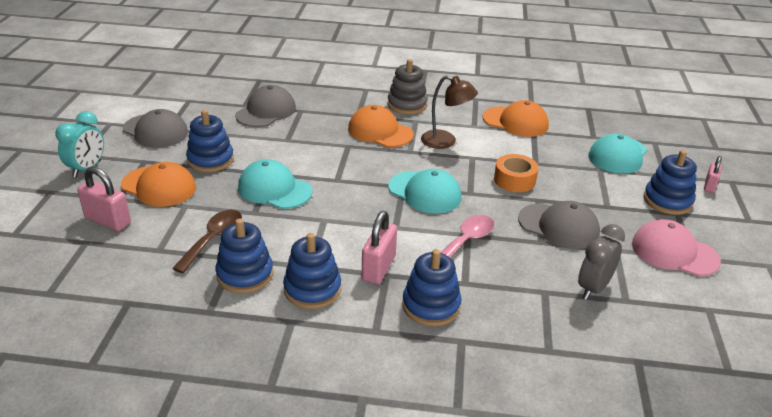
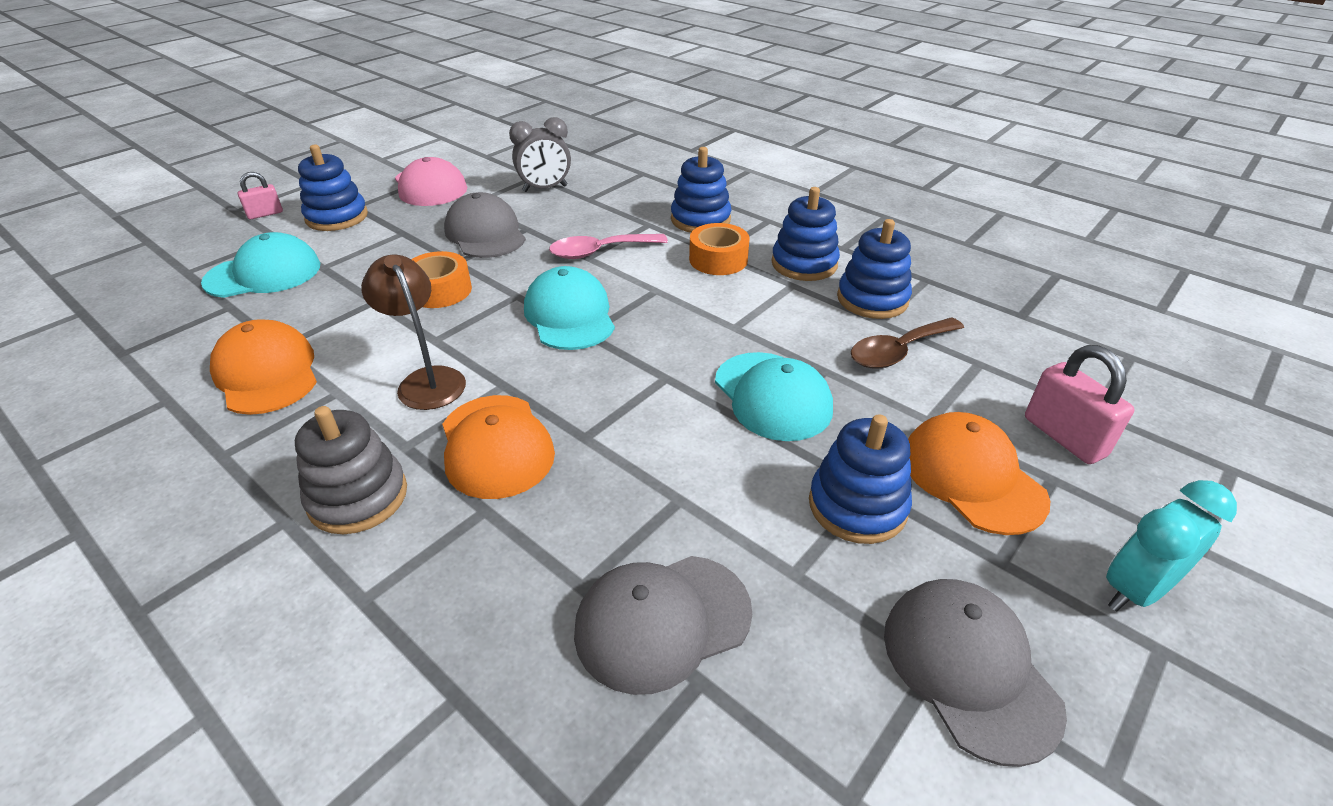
camera: 145 degrees left, 5 degrees up
(378, 268) = (718, 259): pink padlock -> orange tape

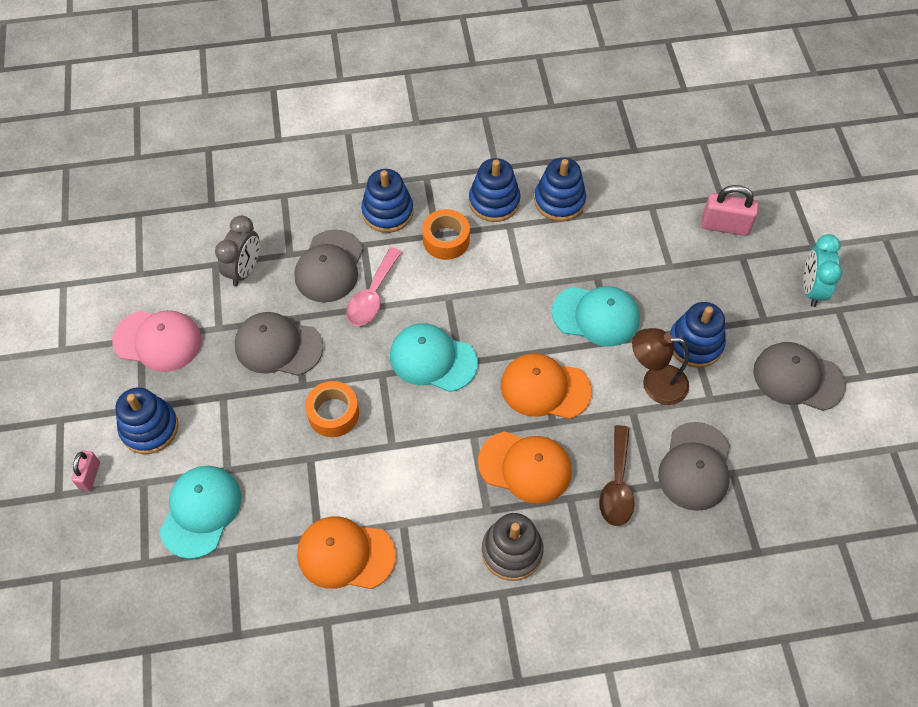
camera: 50 degrees left, 20 degrees up
(427, 380) = (433, 470): brown lamp -> brown lamp (655, 383)
(601, 220) = (329, 266): none -> grey cap
(898, 351) = (612, 231): brown spoon -> brown spoon (617, 485)
(972, 477) = (716, 285): orange cap -> orange cap (545, 388)

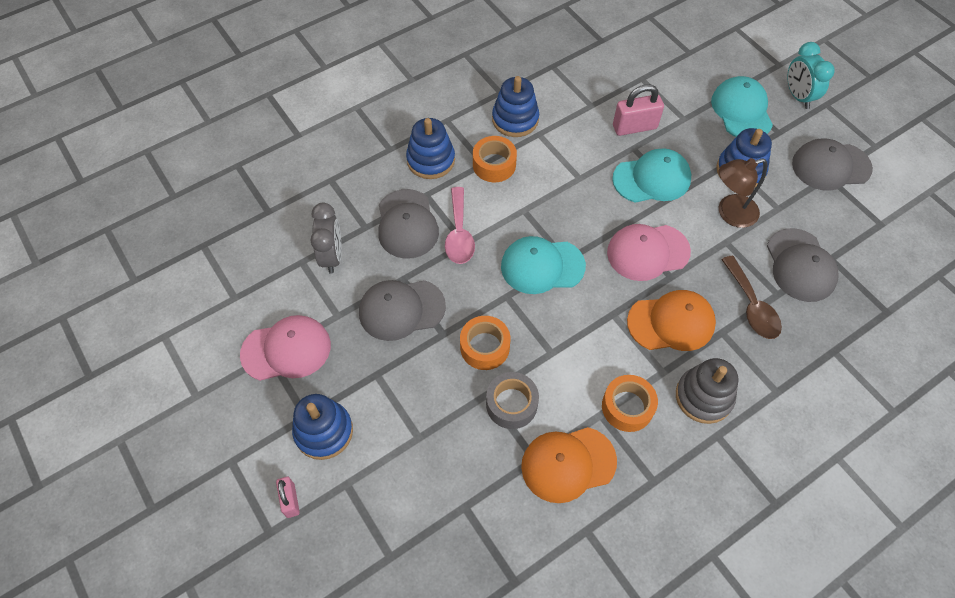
camera: 25 degrees left, 0 degrees up
(201, 511) = (416, 485): turquoise cap -> turquoise cap (741, 110)
(326, 477) = (511, 404): none -> grey tape
(432, 527) = (627, 407): none -> orange tape
(545, 388) = (647, 252): orange cap -> pink cap
(559, 201) = (567, 100): blue stacking toy -> none
(725, 226) = (705, 73): pink padlock -> pink padlock (634, 127)

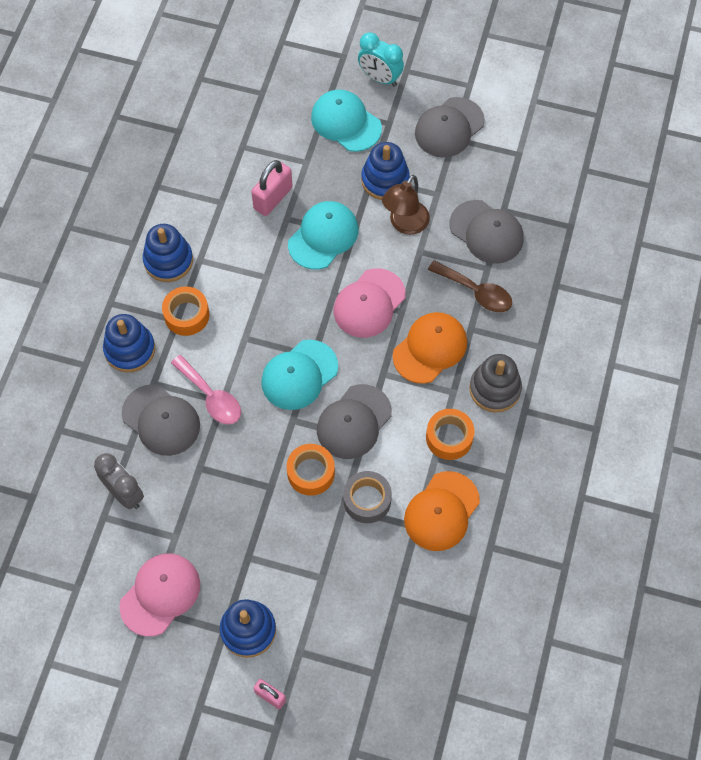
camera: 40 degrees left, 5 degrees up
(401, 309) = (221, 493): grey cap -> grey cap (354, 422)

